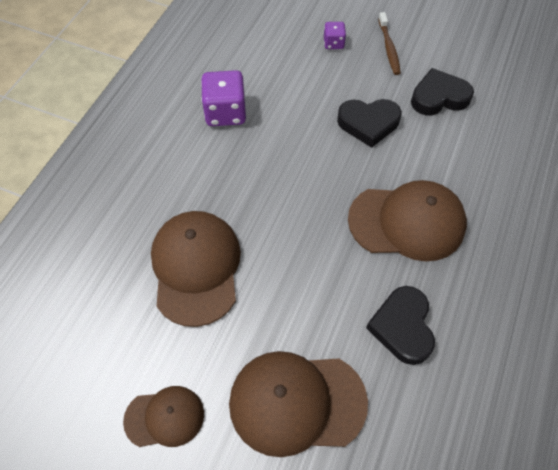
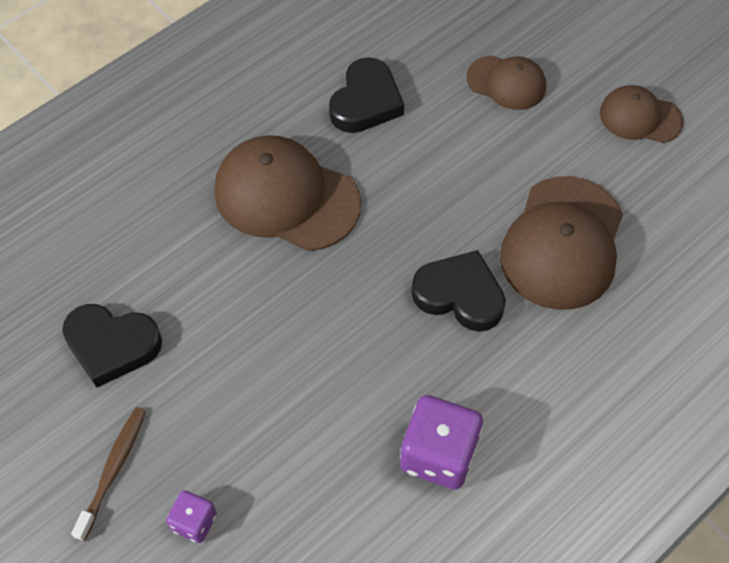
camera: 155 degrees left, 0 degrees up
(297, 402) = (506, 83): brown cap -> brown cap, size x0.57
(368, 123) = (241, 346): black heart -> black heart (459, 295)

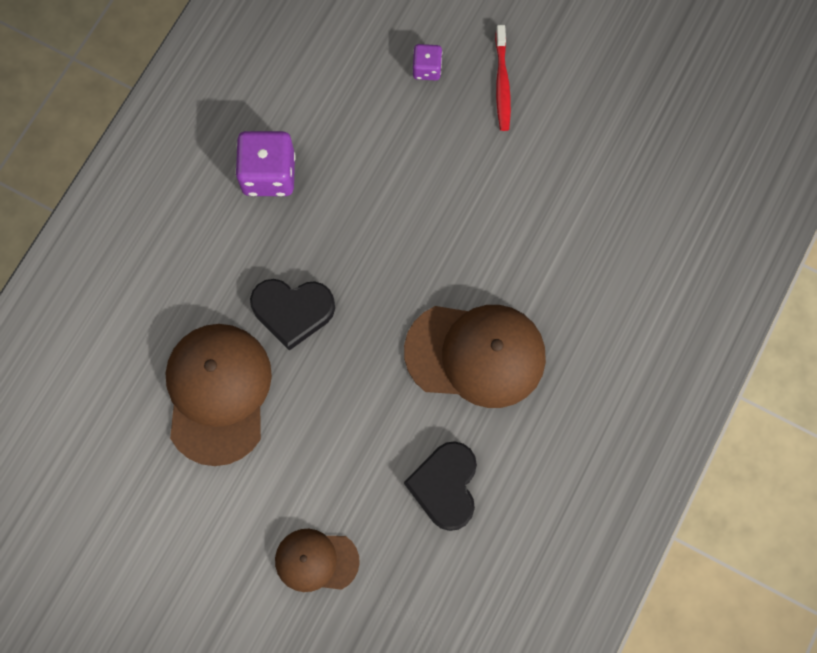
camera: 160 degrees right, 15 degrees up
(112, 345) = (553, 172): black heart -> none
(113, 470) = (502, 83): brown toothbrush -> red toothbrush
(640, 117) = (175, 564): brown cap -> none

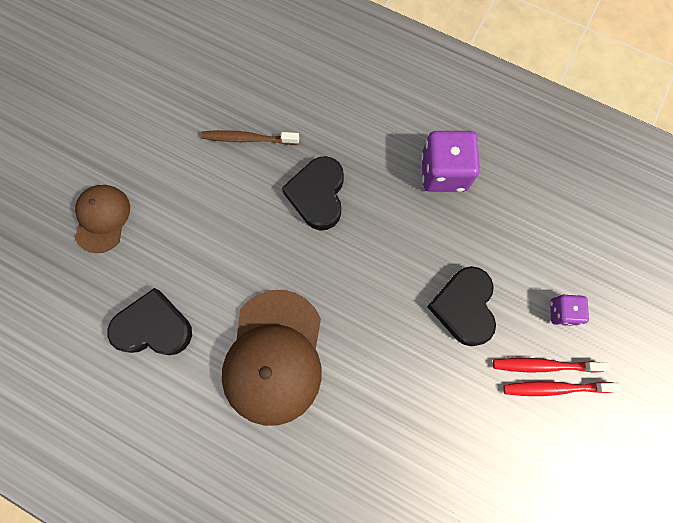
camera: 90 degrees right, 0 degrees up
(218, 393) = (248, 139): brown cap -> brown toothbrush
(421, 162) = (463, 307): none -> black heart
(480, 91) = (544, 365): none -> red toothbrush

